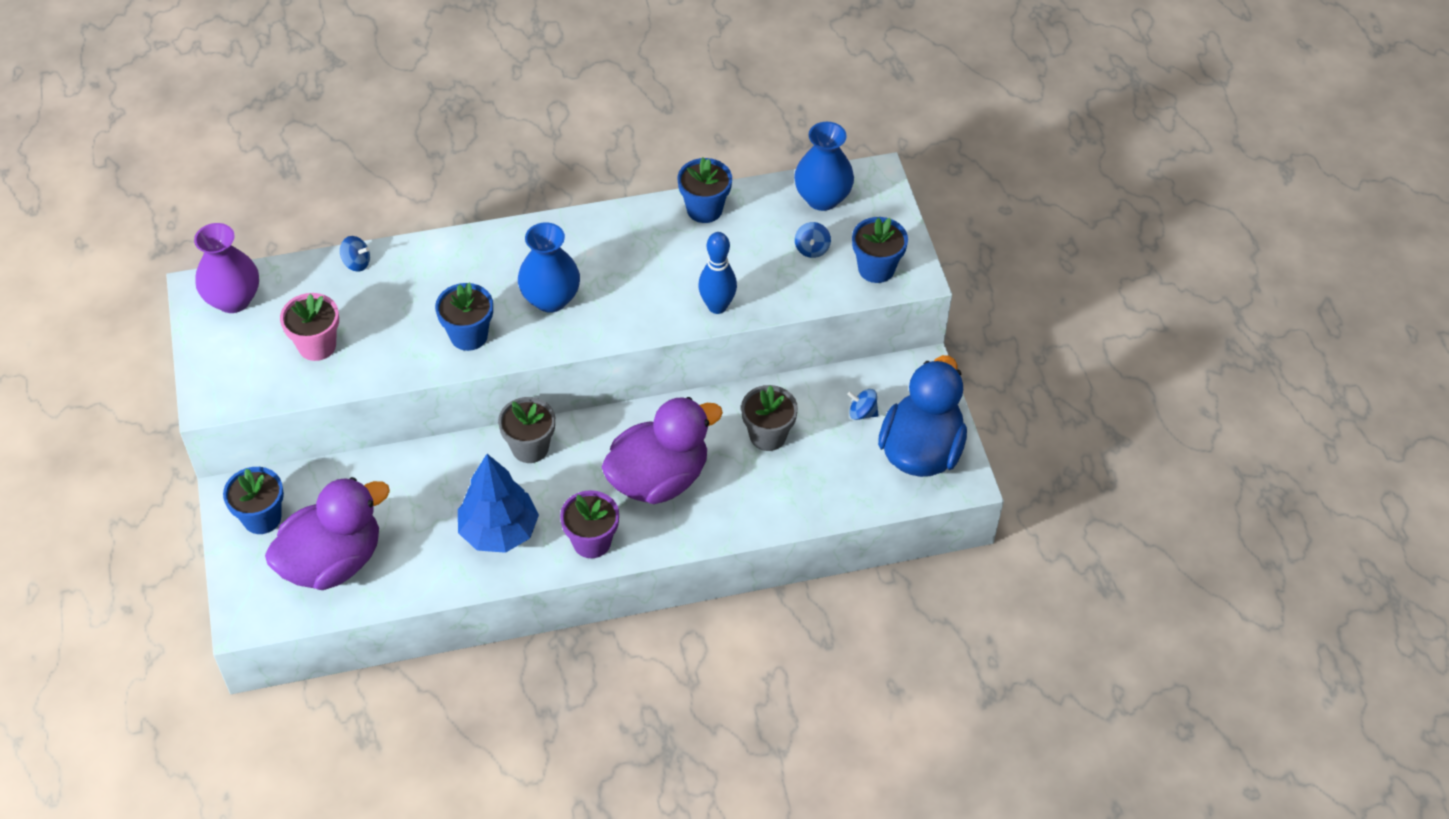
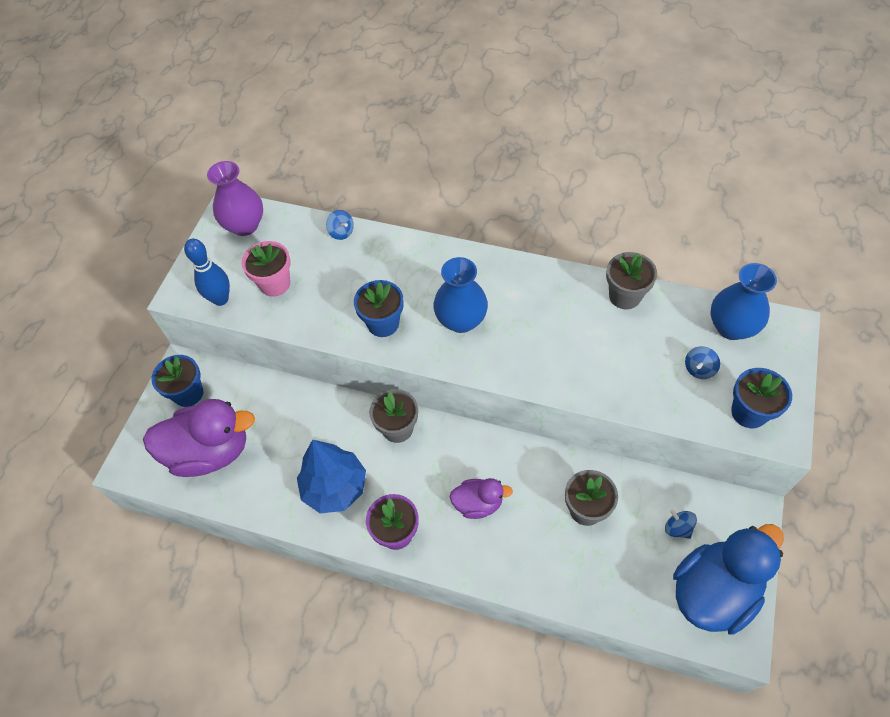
camera: 35 degrees right, 5 degrees up
(658, 478) = (478, 504): purple duck -> purple duck, size x0.53
(704, 209) = (624, 296): blue flower pot -> grey flower pot
(717, 306) = (590, 385): blue bowling pin -> blue bowling pin (220, 299)

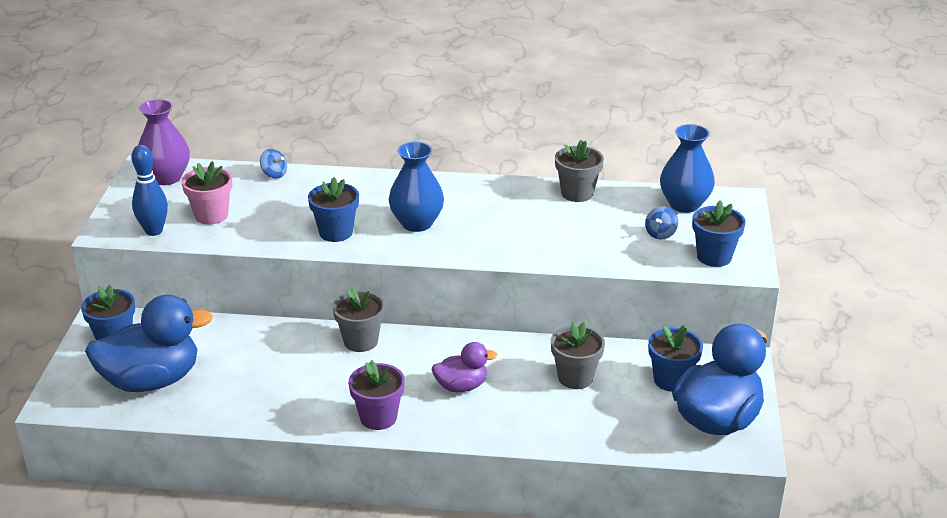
camera: 15 degrees left, 25 degrees down
(210, 451) = (151, 380): purple duck -> blue duck
(335, 487) = (302, 392): blue tree -> none
(677, 528) = (671, 380): blue spinning top -> blue flower pot

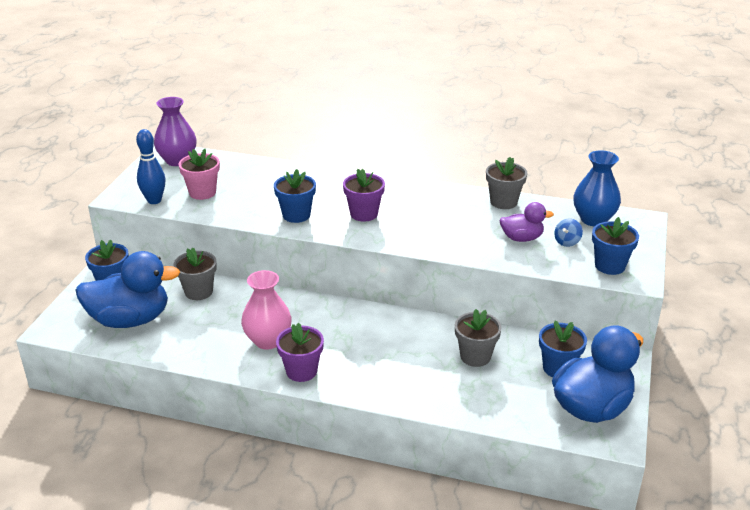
camera: 10 degrees right, 0 degrees up
(274, 174) = (261, 165): blue spinning top -> none
(328, 386) = (268, 340): none -> pink vase
(361, 341) = (304, 306): grey flower pot -> grey flower pot (198, 292)
(417, 223) = (364, 214): blue vase -> purple flower pot
(461, 386) = (377, 353): purple duck -> purple duck (522, 238)

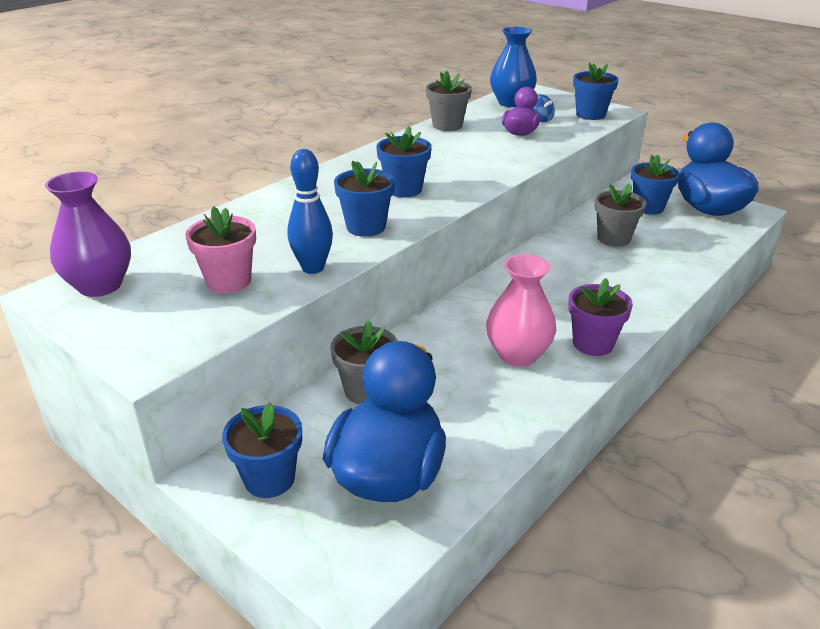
camera: 65 degrees left, 0 degrees up
(154, 200) = (202, 327): blue bowling pin -> blue bowling pin (313, 268)
(364, 214) = (404, 189): purple flower pot -> blue flower pot

